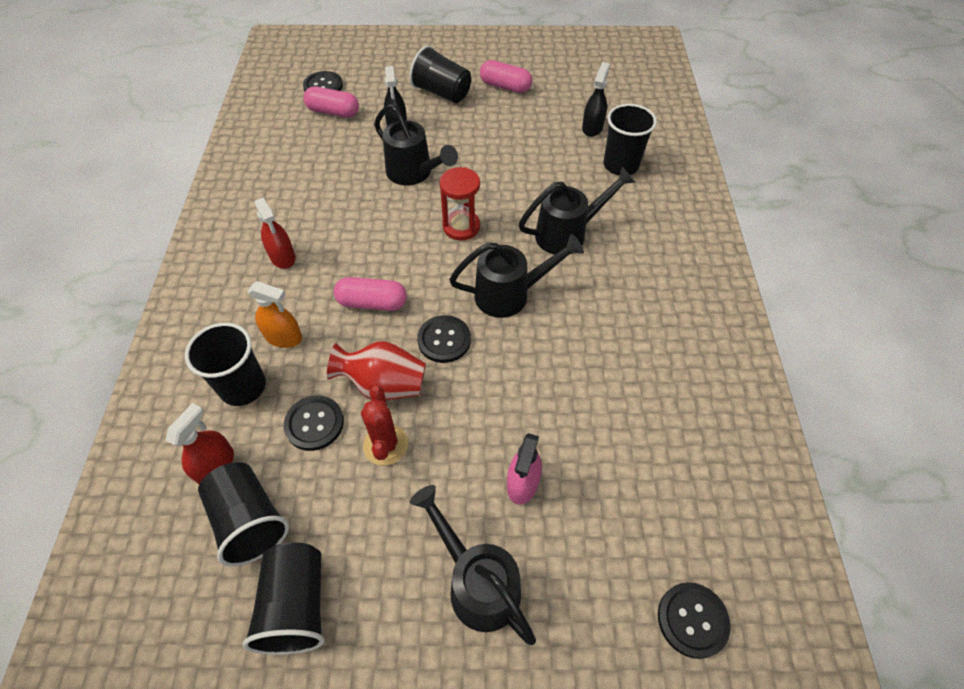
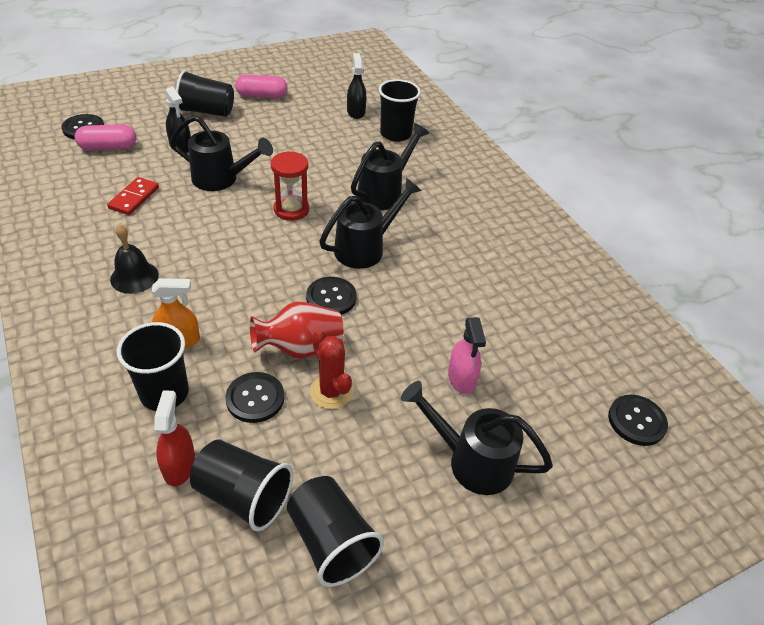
camera: 30 degrees left, 10 degrees down
(282, 257) = (134, 277): red spray bottle -> black bell
(326, 173) = (134, 198): none -> red domino
(372, 303) = (248, 288): pink capsule -> none

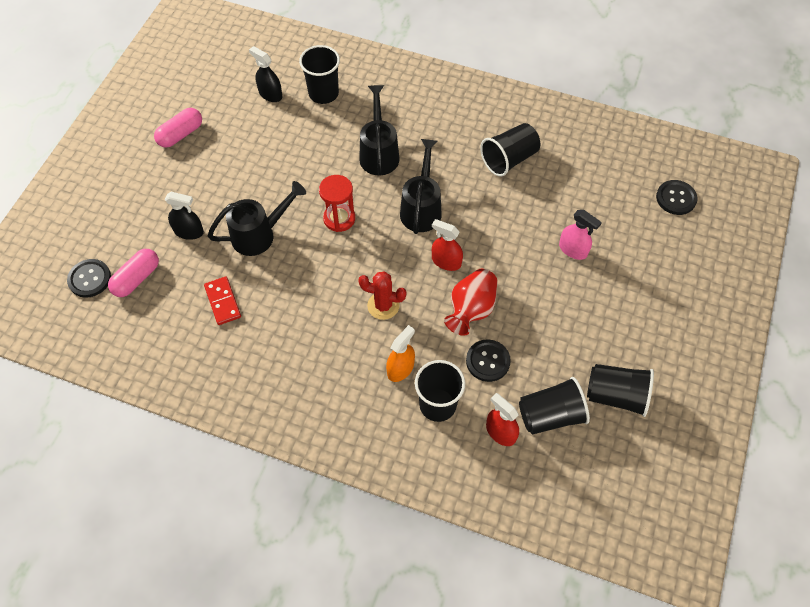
camera: 40 degrees left, 15 degrees up
(134, 277) = (313, 355): black bell -> none
(207, 111) = (161, 184): black cup -> black cup (509, 159)
(331, 298) = (446, 261): black button -> red spray bottle
(331, 392) = (520, 320): red cactus -> red cactus (383, 305)
(471, 461) = (629, 293): black watering can -> none

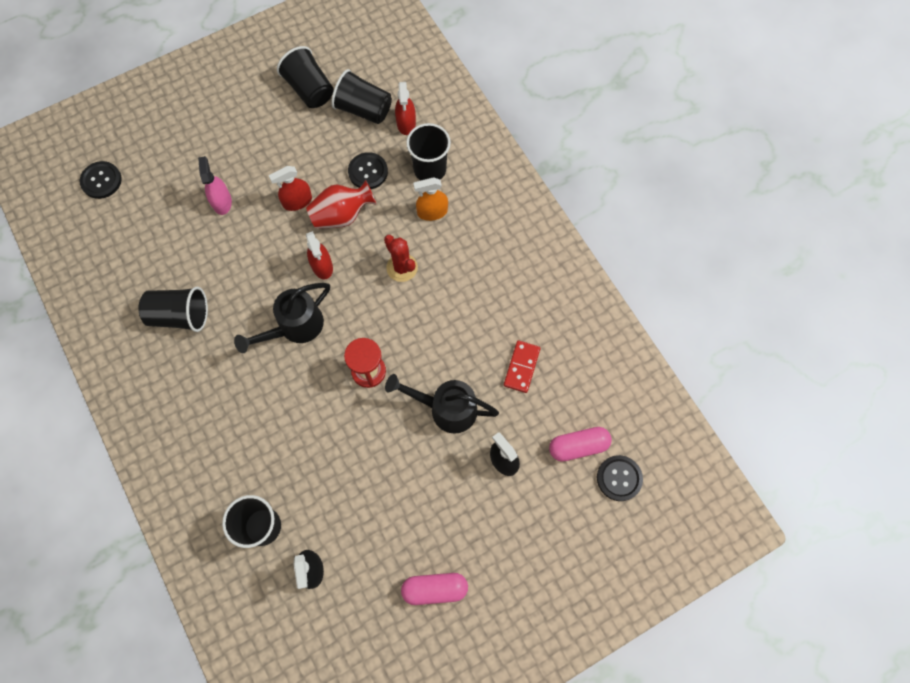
camera: 140 degrees left, 10 degrees up
(379, 153) = (277, 411): black watering can -> none
(517, 293) = (297, 201): none -> red spray bottle

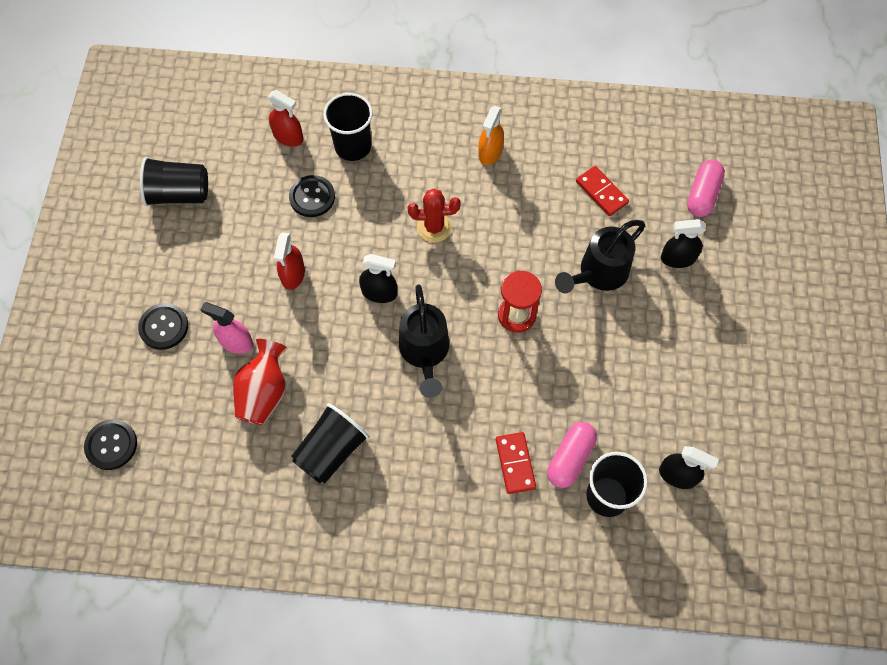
camera: 55 degrees left, 5 degrees down
(247, 444) = (515, 463): none -> red domino
(322, 266) = (379, 292): red spray bottle -> black spray bottle
(342, 215) = (340, 245): red vase -> red vase (264, 392)
(364, 109) = (242, 162): black cup -> none
(432, 212) = (397, 170): orange spray bottle -> orange spray bottle (490, 152)
(435, 589) = (759, 381): pink capsule -> pink capsule (570, 458)
(619, 478) = (750, 183): black button -> black button (164, 327)

